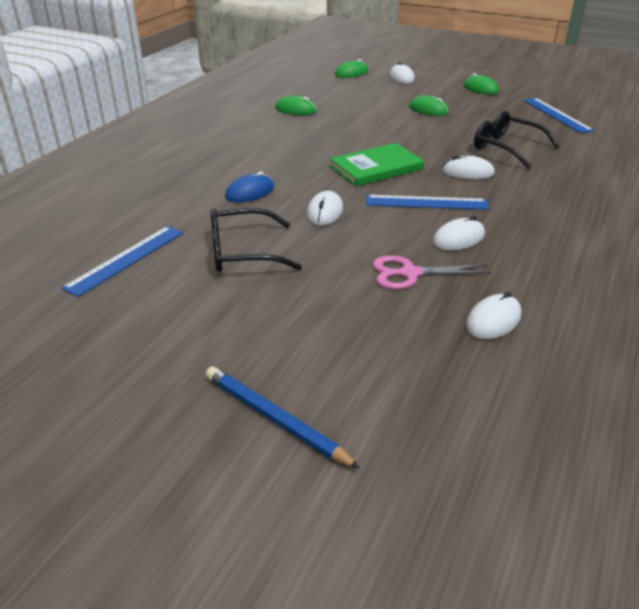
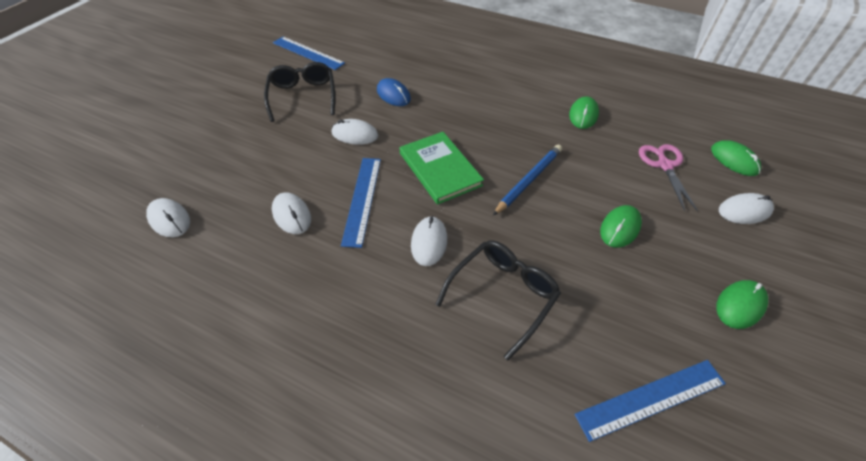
camera: 90 degrees right, 15 degrees up
(275, 419) = (134, 116): blue pencil -> blue pencil (529, 180)
(410, 274) = (247, 178): pink scissors -> pink scissors (664, 165)

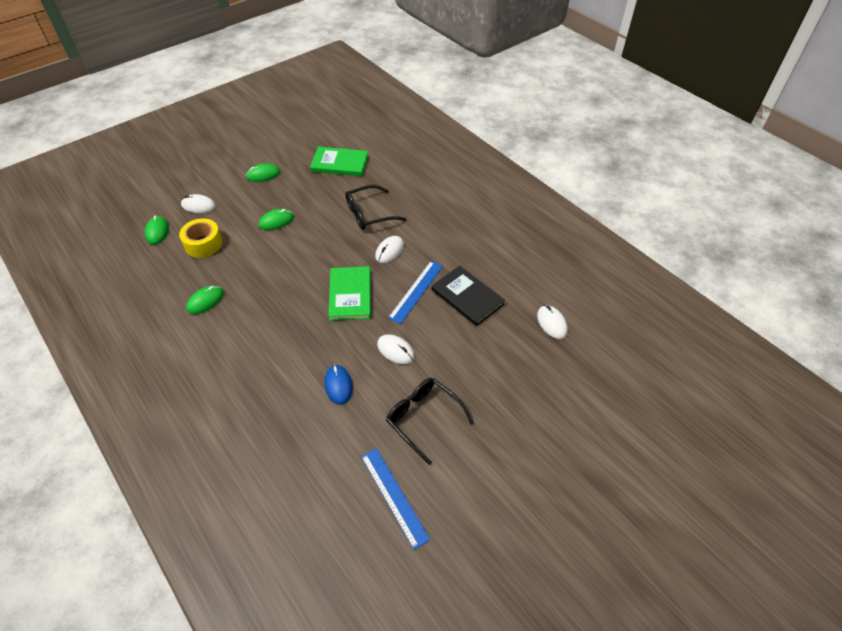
camera: 155 degrees left, 0 degrees up
(292, 215) = (467, 297): white mouse -> black book
(303, 96) = (423, 418): black glasses -> black glasses turned 120 degrees clockwise
(529, 180) = (299, 265): blue pencil -> none
(651, 398) = (339, 163): blue ruler -> green book
(664, 165) = (203, 244): pink scissors -> yellow tape

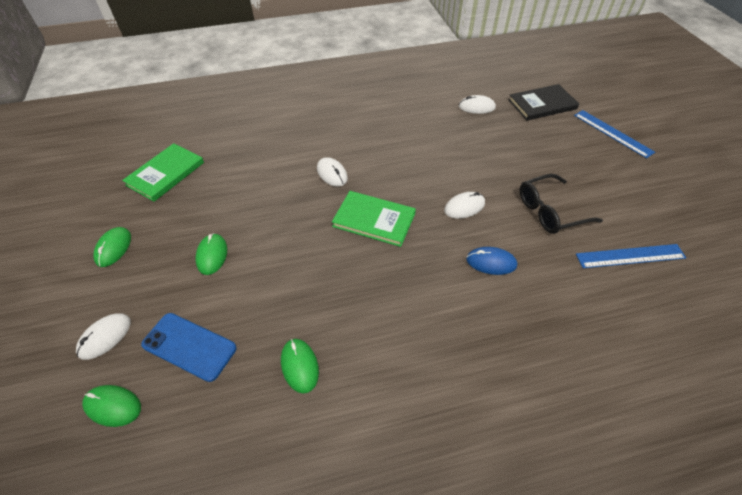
camera: 65 degrees left, 0 degrees up
(203, 244) = (189, 346): yellow tape -> blue phone
(369, 214) = (267, 173): black glasses -> none
(416, 291) = (398, 171): blue ruler -> blue ruler (612, 133)
(467, 297) = (423, 142): black book -> black book (542, 104)

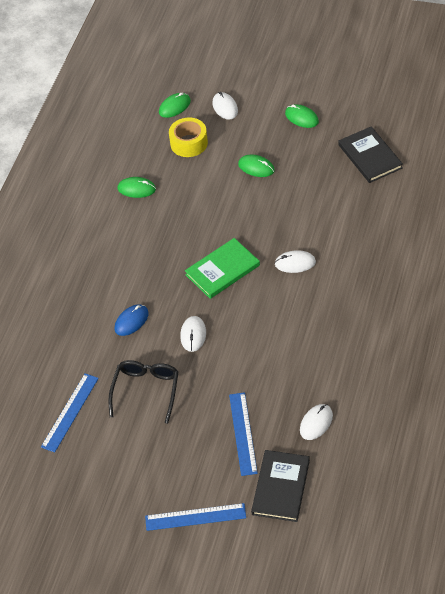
camera: 125 degrees right, 0 degrees up
(165, 174) = (370, 156): green book -> black book
(189, 346) = (189, 143): blue phone -> yellow tape
(523, 137) = (243, 433): none -> blue ruler

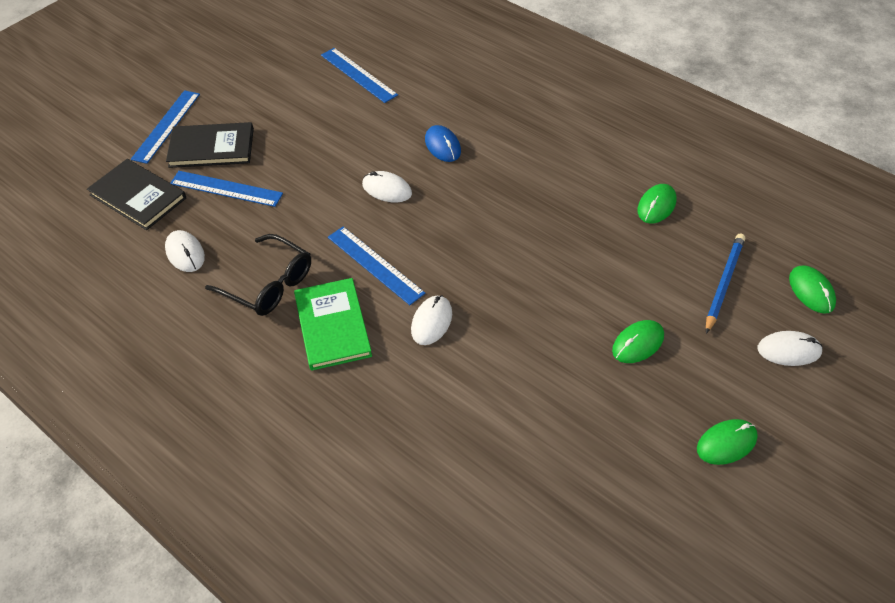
camera: 110 degrees right, 0 degrees up
(146, 390) = (341, 132): black glasses -> black glasses (269, 284)
(189, 143) = (724, 283): yellow tape -> blue pencil
(222, 270) = (467, 245): green book -> green book (332, 326)
(266, 310) = (375, 265): none -> blue ruler
(370, 156) = (592, 504): black book -> black book (211, 148)

